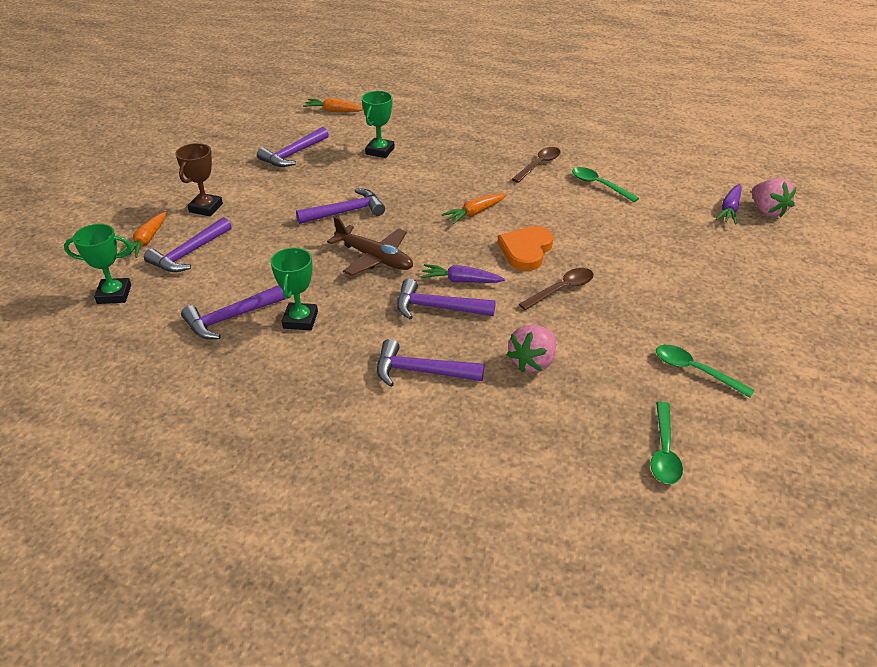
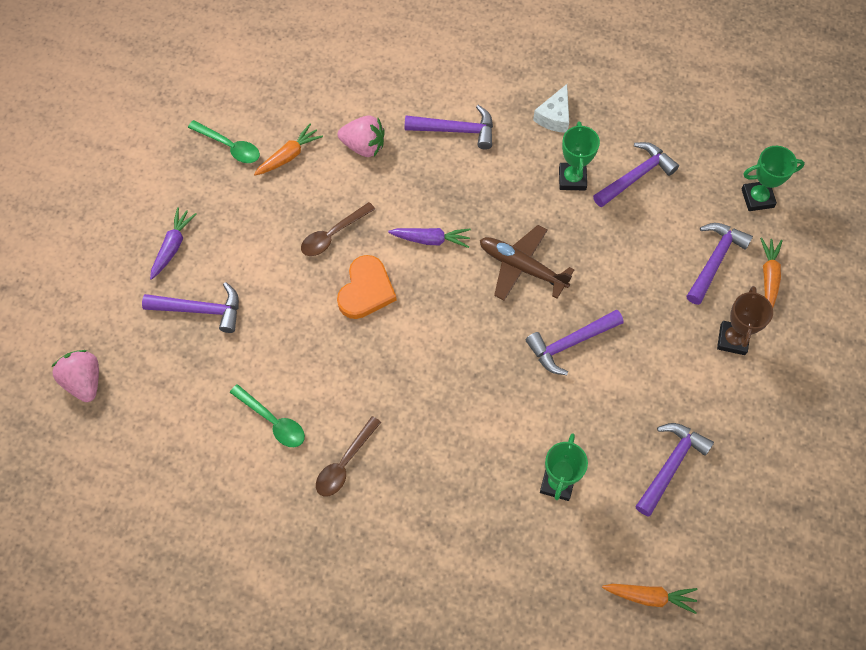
camera: 175 degrees right, 25 degrees up
(298, 378) = (554, 116): none -> white cheese
(437, 307) = (450, 202): purple hammer -> purple hammer (201, 310)
(474, 213) = (423, 352): orange carrot -> orange carrot (289, 156)
(533, 362) = (364, 146): pink strawberry -> pink strawberry turned 75 degrees clockwise
(664, 451) = (271, 73): green spoon -> none
(729, 209) = (128, 380): purple carrot -> purple carrot (173, 246)

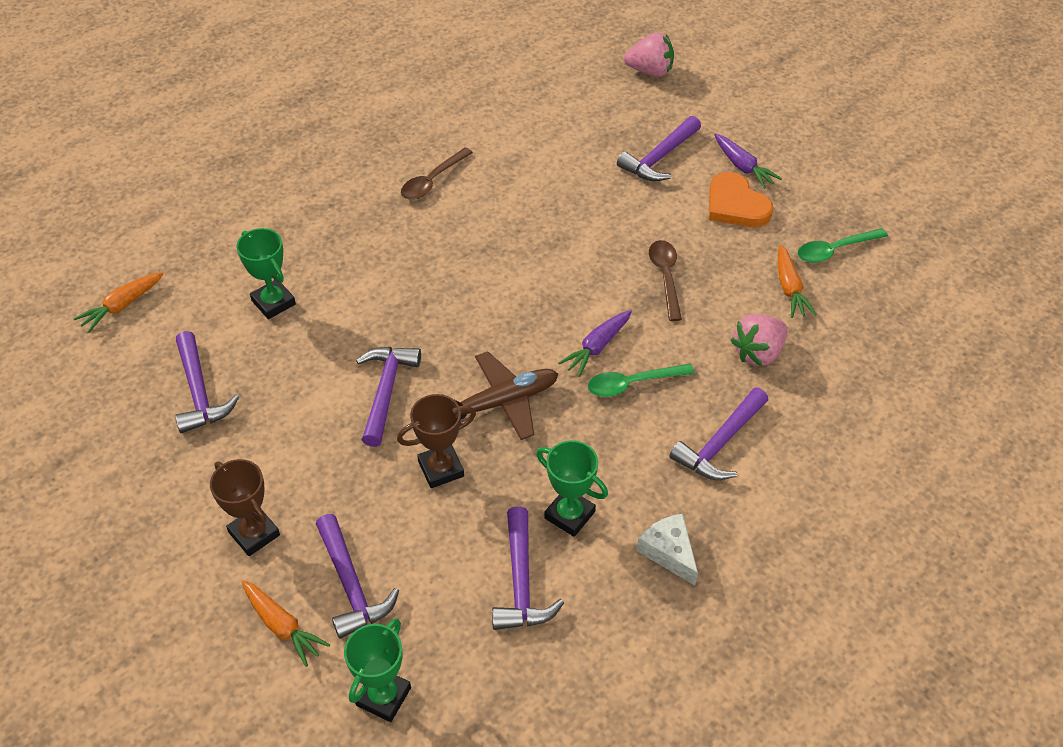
camera: 125 degrees right, 15 degrees down
(273, 421) = (512, 156): green spoon -> green spoon (632, 384)
(345, 463) = (432, 181): brown spoon -> brown spoon turned 120 degrees counterclockwise
(366, 290) = (583, 271): orange heart -> orange heart (736, 205)
(600, 268) = (441, 469): none -> brown trophy

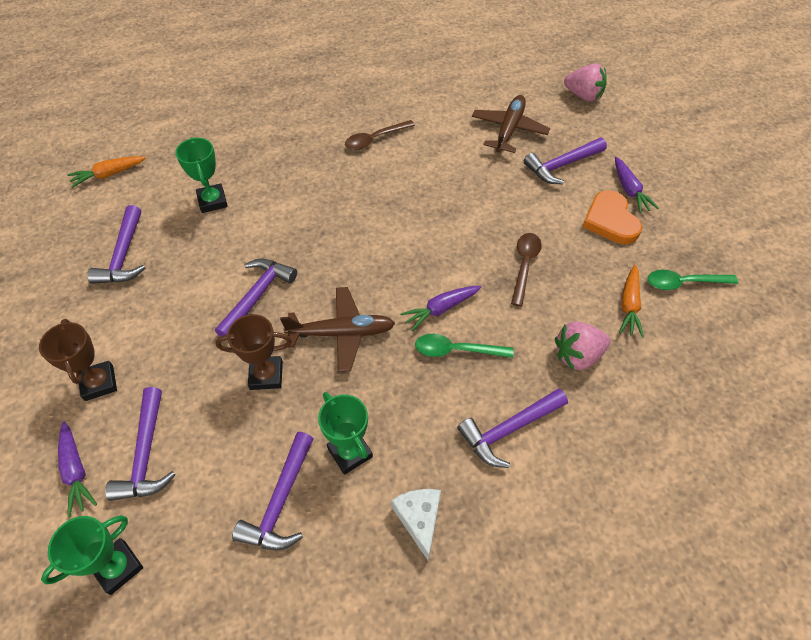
camera: 20 degrees right, 5 degrees up
(282, 626) = (76, 471): orange carrot -> purple carrot
(583, 132) = (508, 130): none -> brown plane

